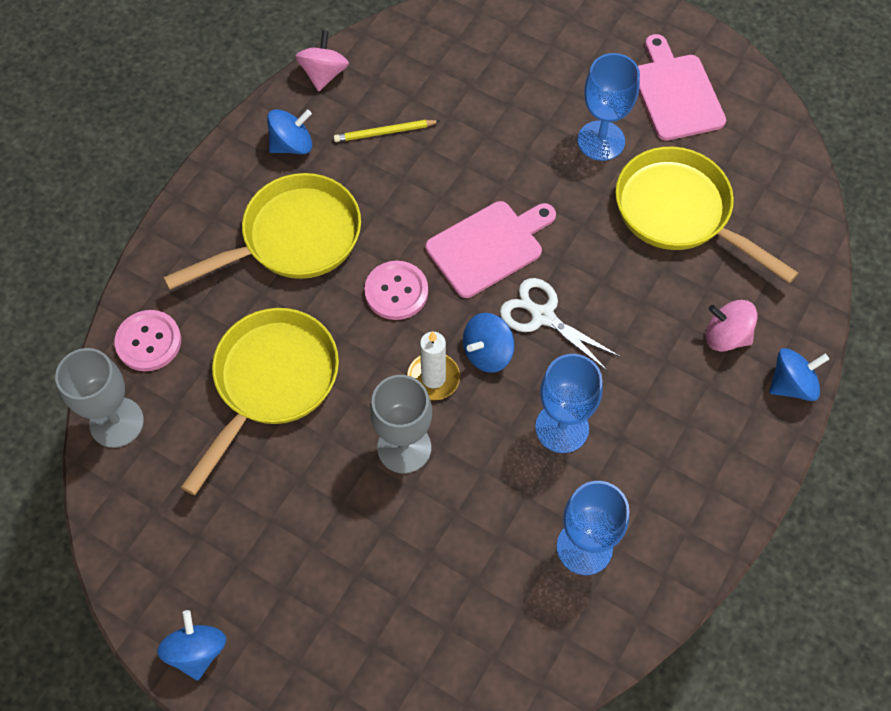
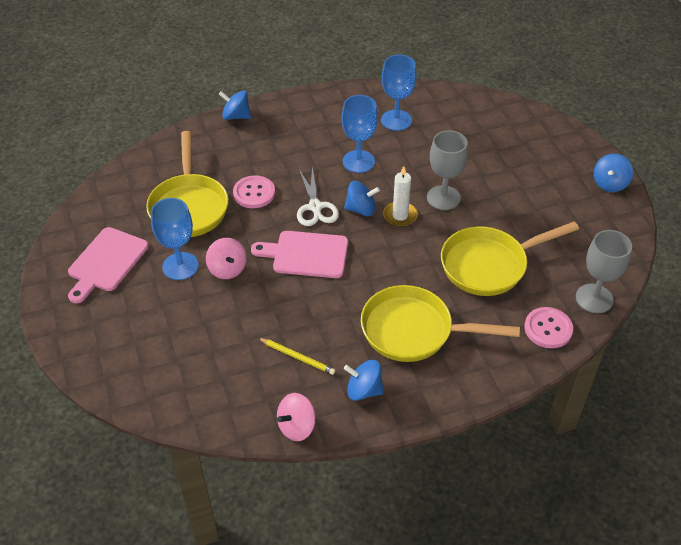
camera: 140 degrees left, 15 degrees down
(396, 291) = (380, 265): pink button -> pink button (254, 193)
(726, 336) = (239, 148): pink spinning top -> pink spinning top (227, 269)

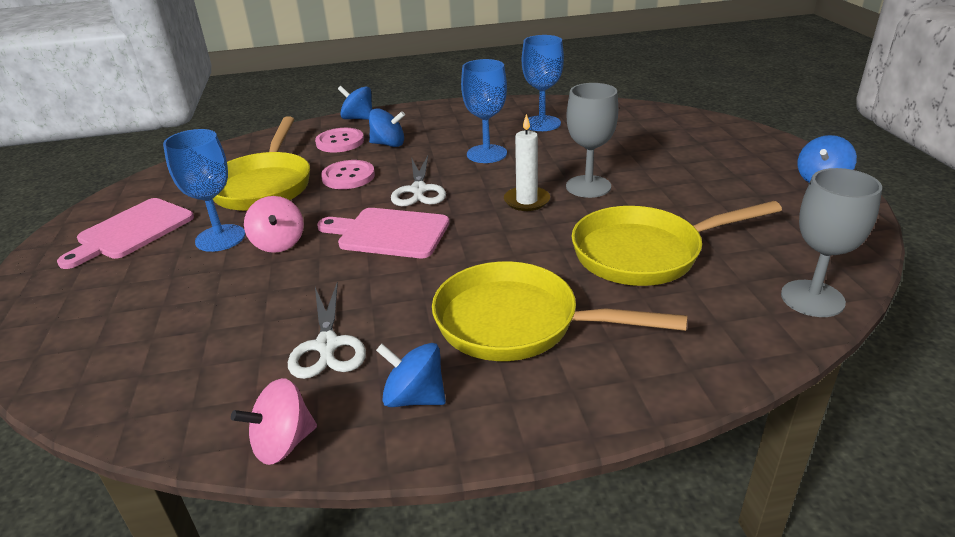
camera: 10 degrees right, 15 degrees down
(297, 357) = (327, 346): yellow pencil -> white scissors
(361, 209) = (477, 194): blue spinning top -> blue spinning top (388, 144)
(548, 329) = (736, 332): pink button -> pink button (340, 142)

